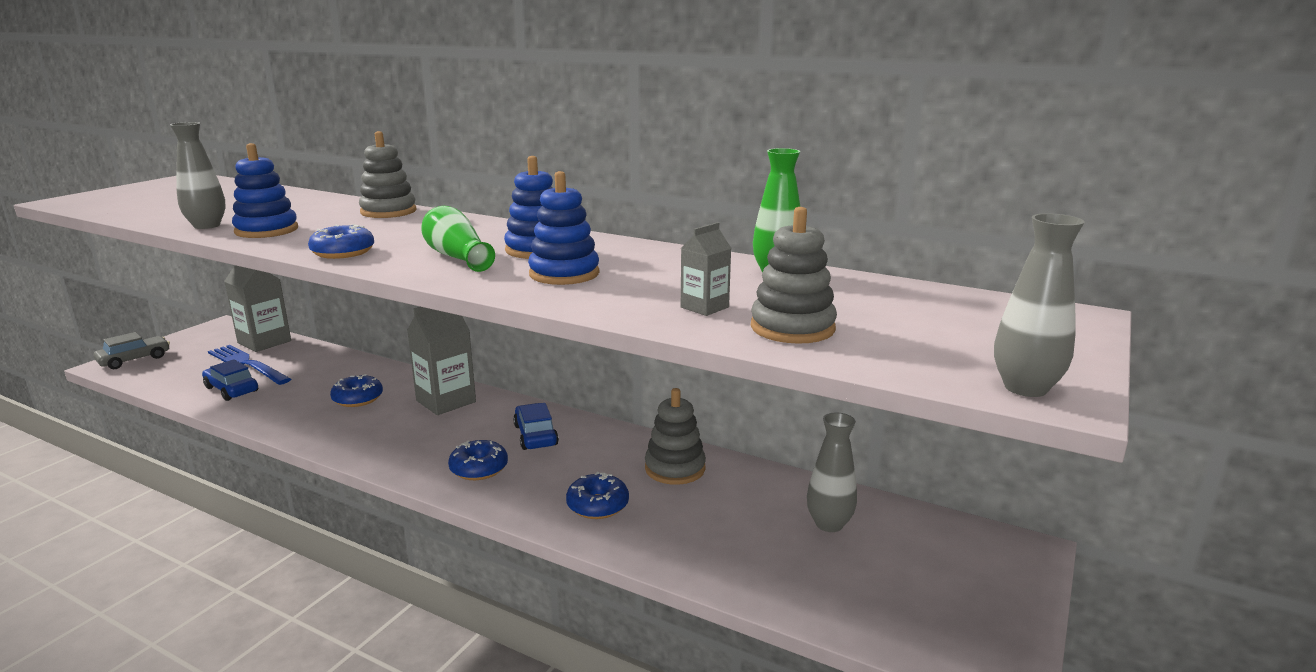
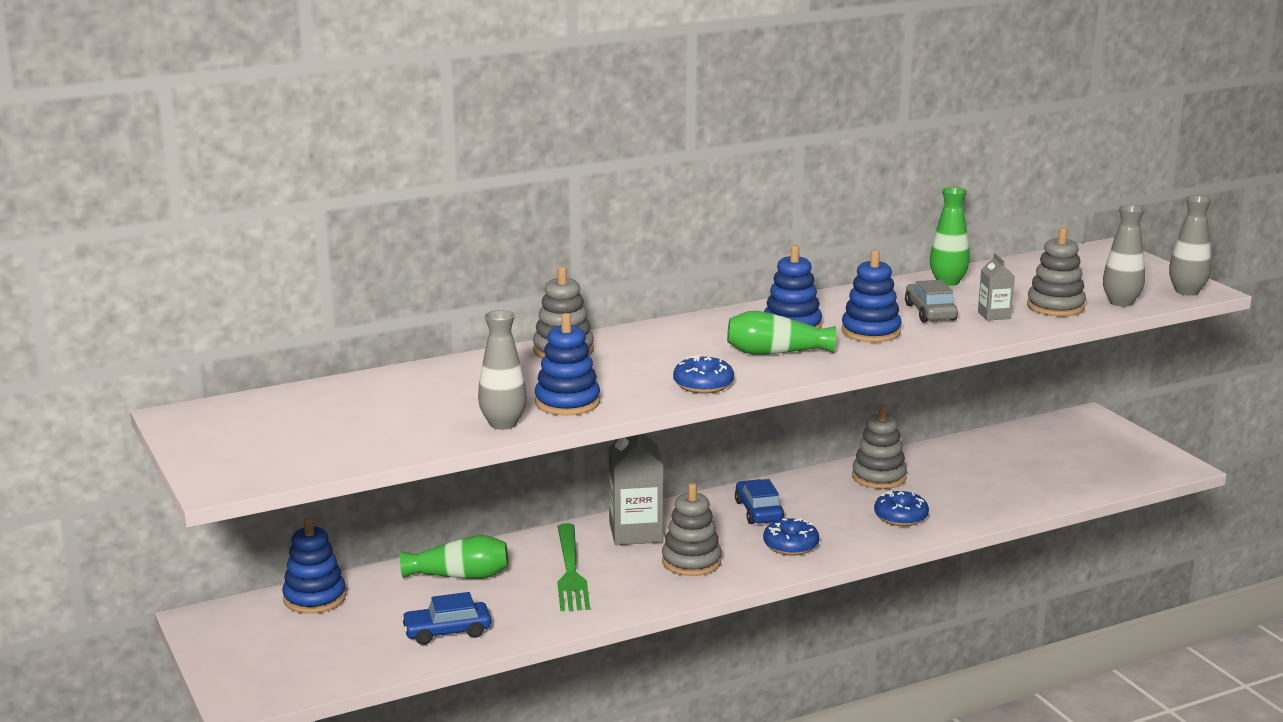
camera: 55 degrees left, 0 degrees up
(134, 359) = (248, 683): grey car -> grey car (930, 312)
(247, 364) = (378, 615): blue fork -> none
(264, 342) = (314, 598): grey carton -> blue stacking toy
(324, 368) = (459, 576): none -> green vase
(358, 399) = (570, 571): blue donut -> green fork
(409, 436) = (691, 562): none -> grey stacking toy
(535, 435) = (758, 511): blue car -> blue car turned 60 degrees clockwise
(829, 524) = (1006, 455): grey vase -> grey vase (1121, 302)

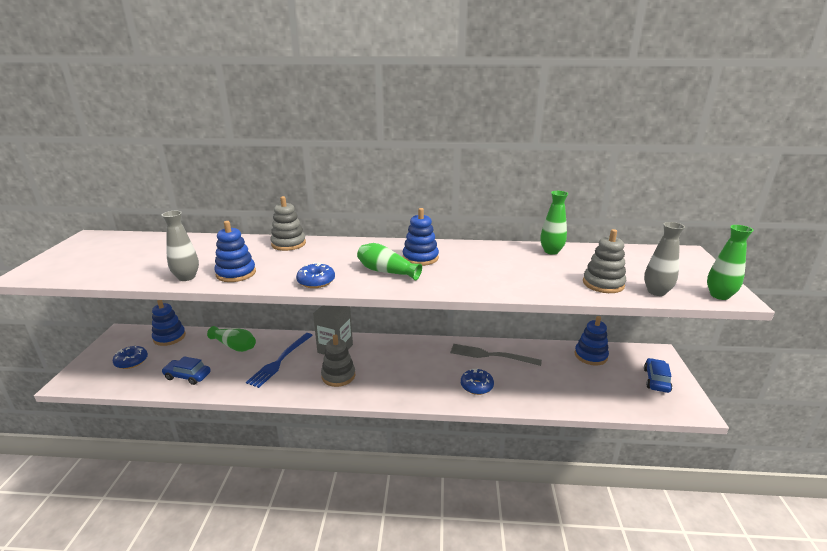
camera: 30 degrees right, 5 degrees up
(570, 571) = (280, 360): green fork -> blue fork
(758, 511) = (406, 356): blue car -> blue car (656, 380)
(790, 545) = (397, 384): blue donut -> blue donut (131, 361)
(871, 332) = (459, 272): blue stacking toy -> blue stacking toy (590, 356)
(879, 477) = (491, 355): grey stacking toy -> grey fork
(930, 312) = (513, 268): grey car -> none
(994, 315) = (552, 280): grey carton -> none
(1187, 291) = (719, 295): grey vase -> green vase

